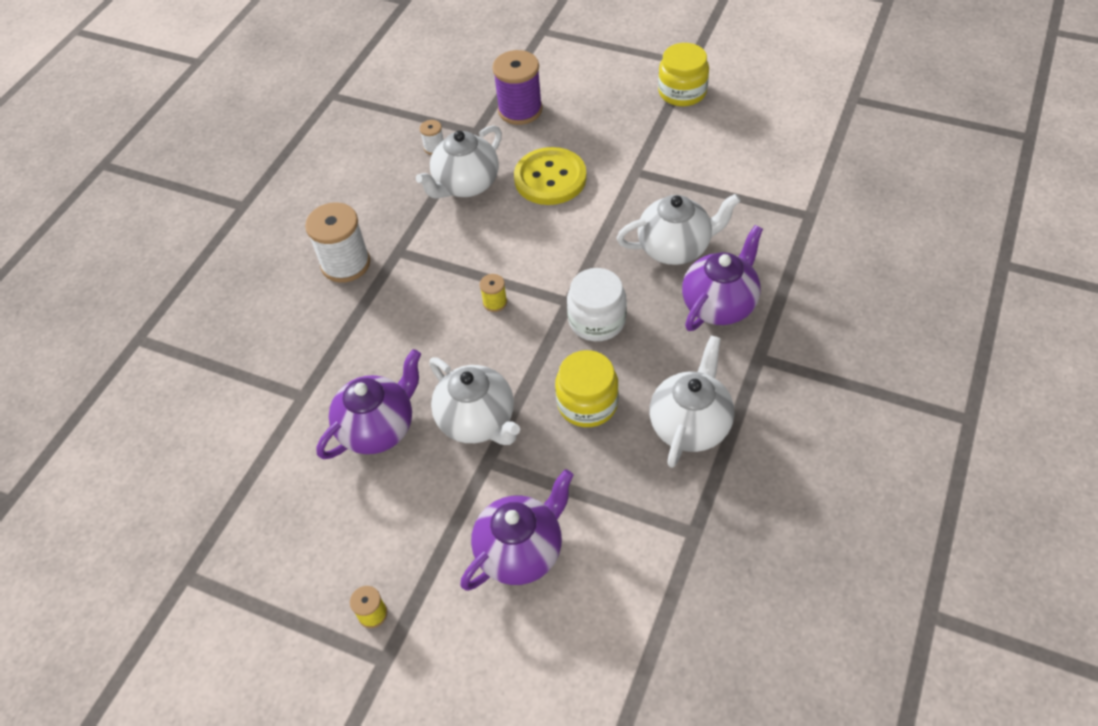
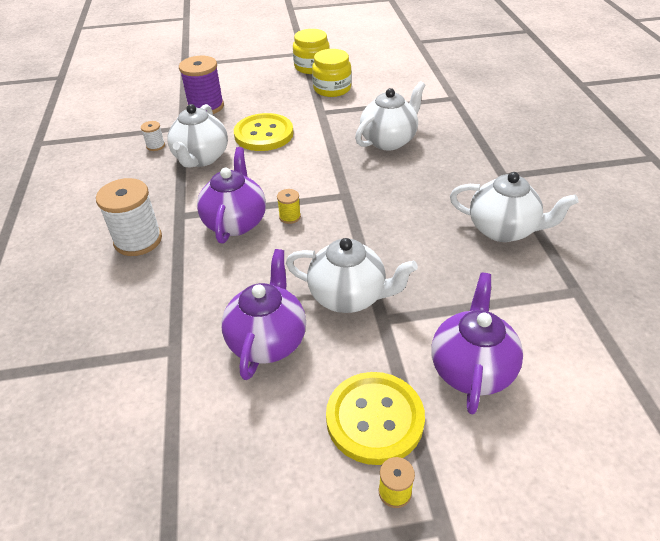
camera: 35 degrees left, 10 degrees down
(405, 547) = (374, 419): none -> yellow button
(587, 403) = (420, 248): yellow jar -> yellow jar (332, 89)
(597, 320) = (377, 198): white jar -> none
(690, 425) = (503, 230): white teapot -> white teapot turned 120 degrees clockwise
(719, 304) = (449, 158): purple teapot -> purple teapot (235, 222)

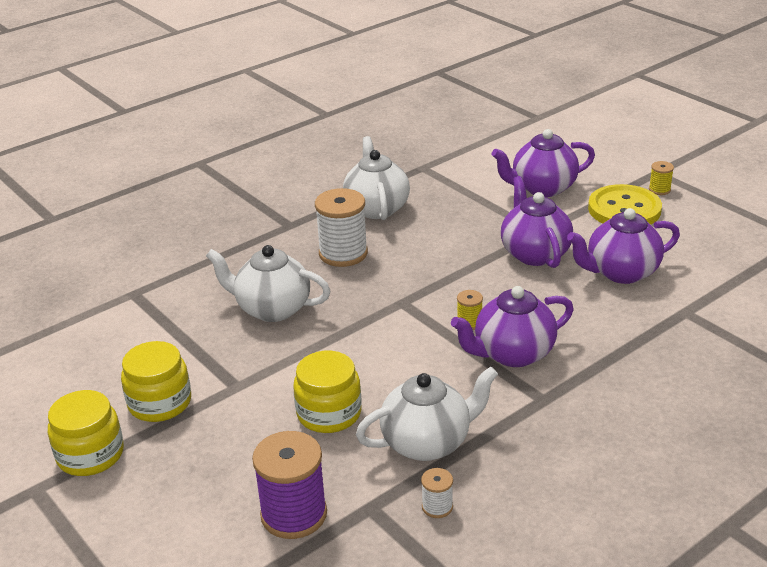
camera: 120 degrees left, 10 degrees down
(138, 240) = (608, 407): white spool -> white spool (343, 253)
(264, 134) = (329, 413): yellow button -> yellow jar
(349, 296) = (534, 253): white teapot -> purple teapot

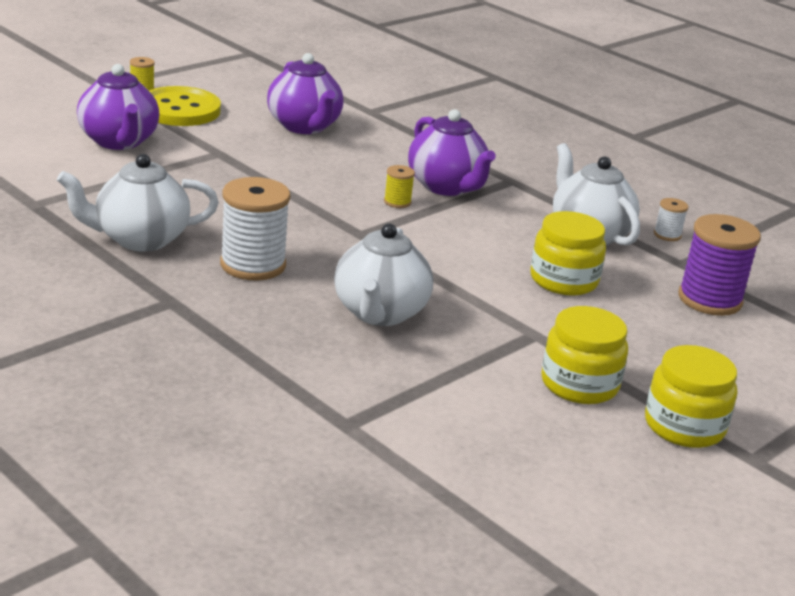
camera: 100 degrees left, 5 degrees down
(534, 253) = (264, 160): purple teapot -> none

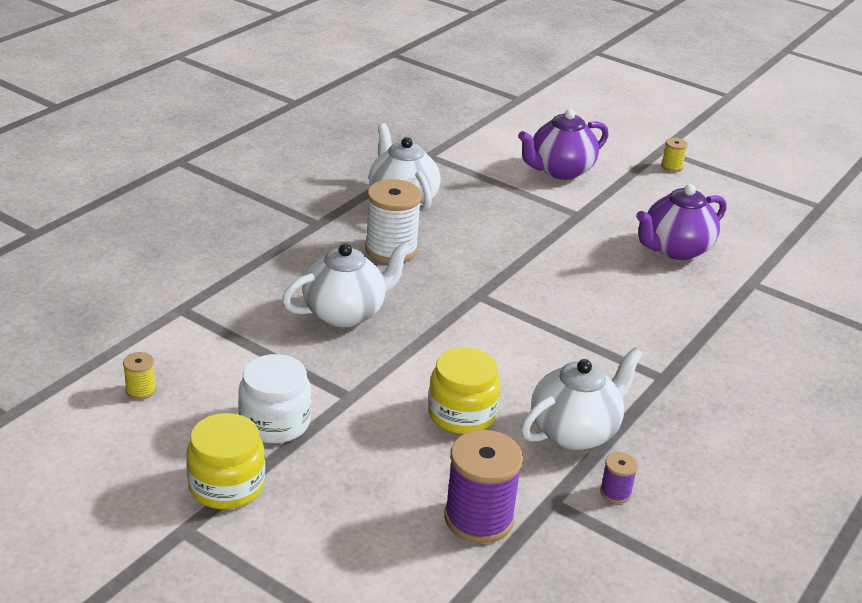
camera: 80 degrees right, 5 degrees up
(180, 110) = (648, 187): yellow button -> none
(379, 313) = (345, 313): white teapot -> white teapot turned 150 degrees clockwise
(397, 202) = (555, 310): yellow spool -> yellow spool (141, 390)
(446, 187) = (612, 337): purple teapot -> none
(579, 384) = (275, 422): yellow jar -> white jar
(667, 235) = (615, 492): white spool -> purple spool

